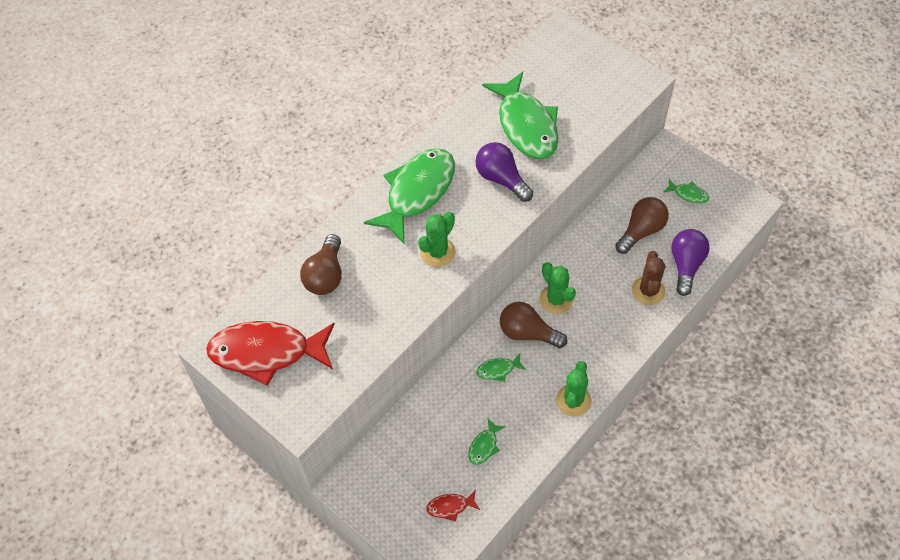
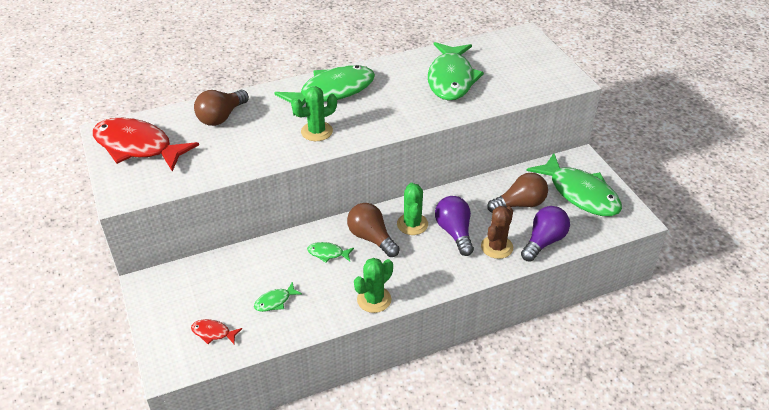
camera: 25 degrees right, 15 degrees down
(501, 179) = (404, 104): purple light bulb -> purple light bulb (454, 232)
(688, 194) = (580, 193): green fish -> green fish, size x2.39

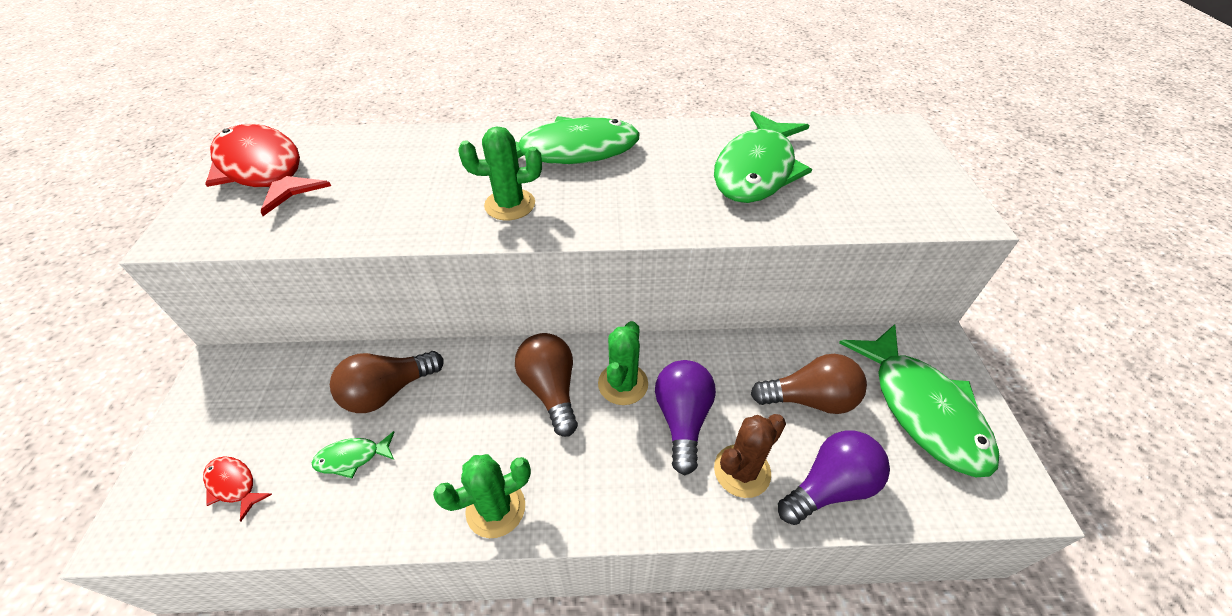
camera: 20 degrees right, 5 degrees up
(221, 117) = (399, 154): brown light bulb -> brown light bulb (388, 391)
(328, 253) = (475, 397): green fish -> none

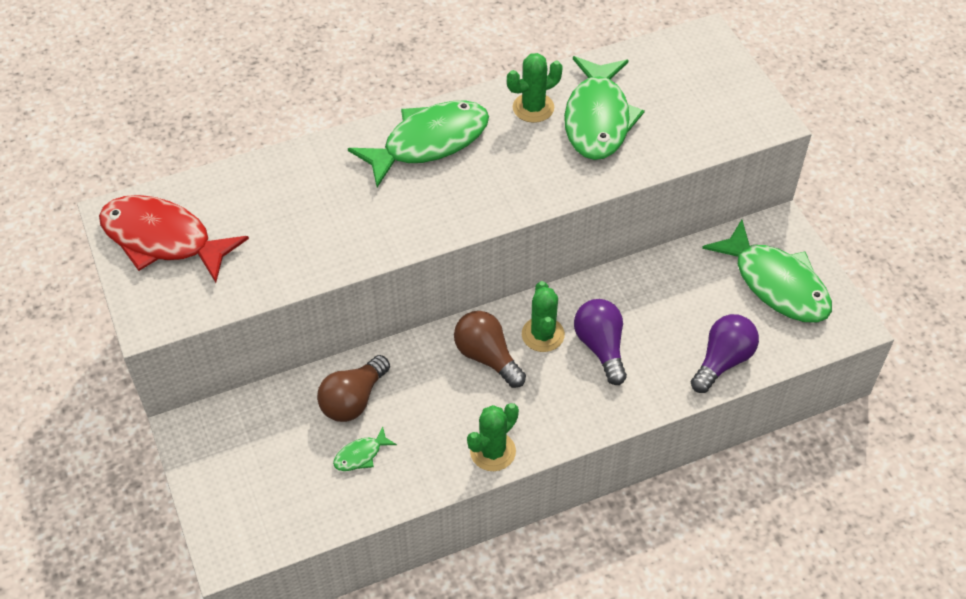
camera: 20 degrees left, 5 degrees up
(234, 485) = (282, 502): red fish -> none
(510, 205) = (410, 212): green cactus -> green cactus (533, 108)
(742, 471) = (658, 370): brown cactus -> none
(809, 399) = (691, 302): brown light bulb -> none

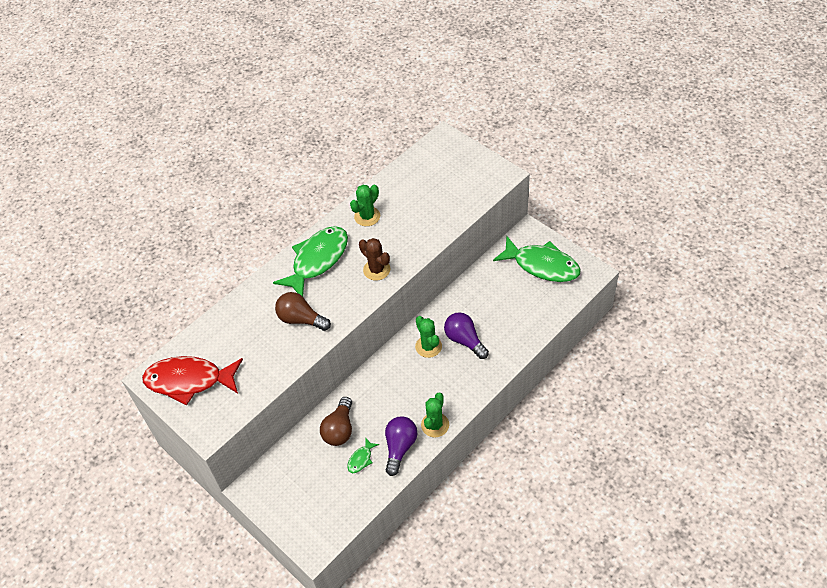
camera: 20 degrees left, 0 degrees up
(487, 357) = (403, 372): brown light bulb -> brown light bulb (301, 319)
(506, 187) = (376, 270): none -> brown cactus
(598, 119) = (407, 209): green fish -> none
(722, 361) = (535, 321): purple light bulb -> purple light bulb (400, 447)

